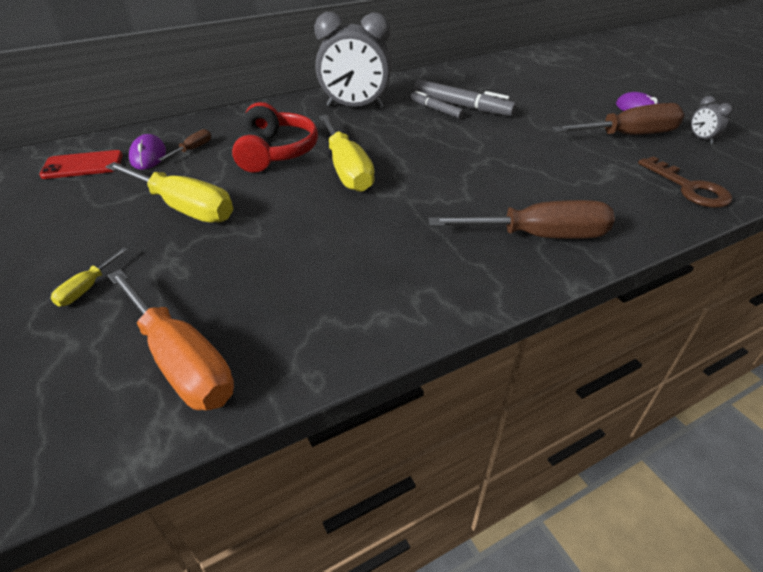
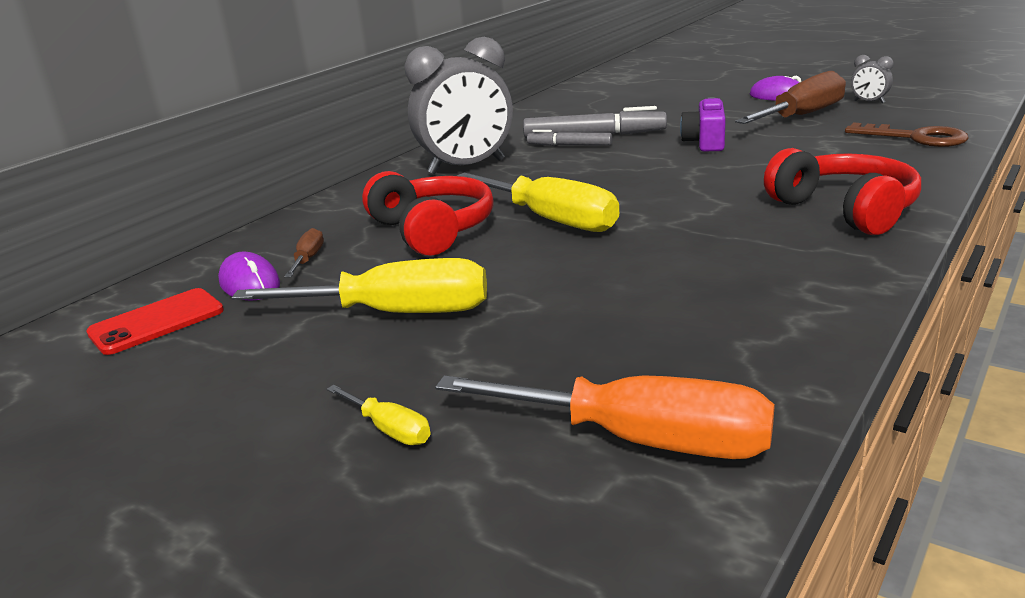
camera: 25 degrees left, 15 degrees down
(87, 288) = (389, 429): yellow screwdriver -> yellow screwdriver turned 45 degrees counterclockwise
(526, 137) = (705, 142): none -> purple camera
(539, 236) = (845, 210): brown screwdriver -> red headphones

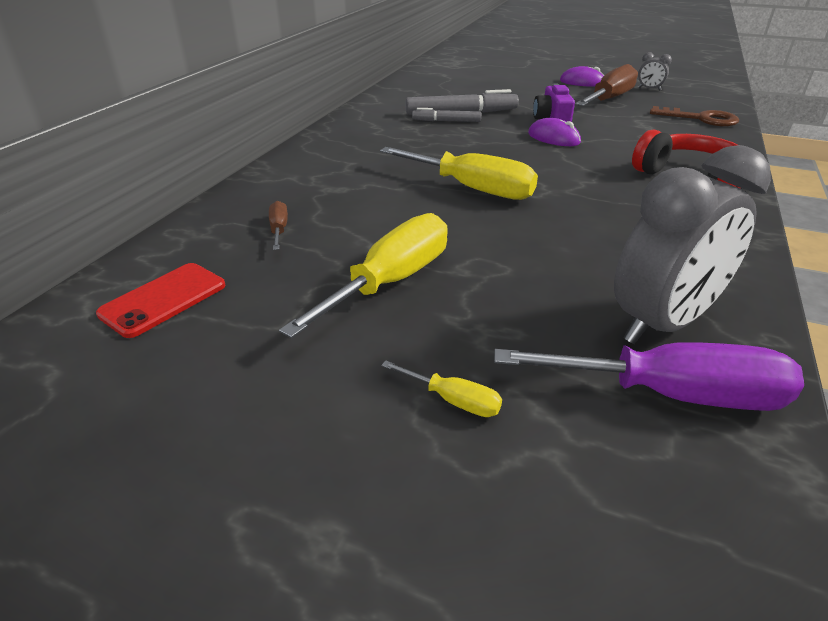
camera: 15 degrees left, 10 degrees up
(250, 283) = (236, 256): purple mouse -> purple mouse (553, 138)
(396, 313) = (391, 281): yellow screwdriver -> yellow screwdriver turned 45 degrees counterclockwise
(432, 230) = (376, 199): red headphones -> none
(467, 167) = (371, 140): grey clock -> grey clock (662, 323)
(640, 441) = (671, 395): orange screwdriver -> purple screwdriver

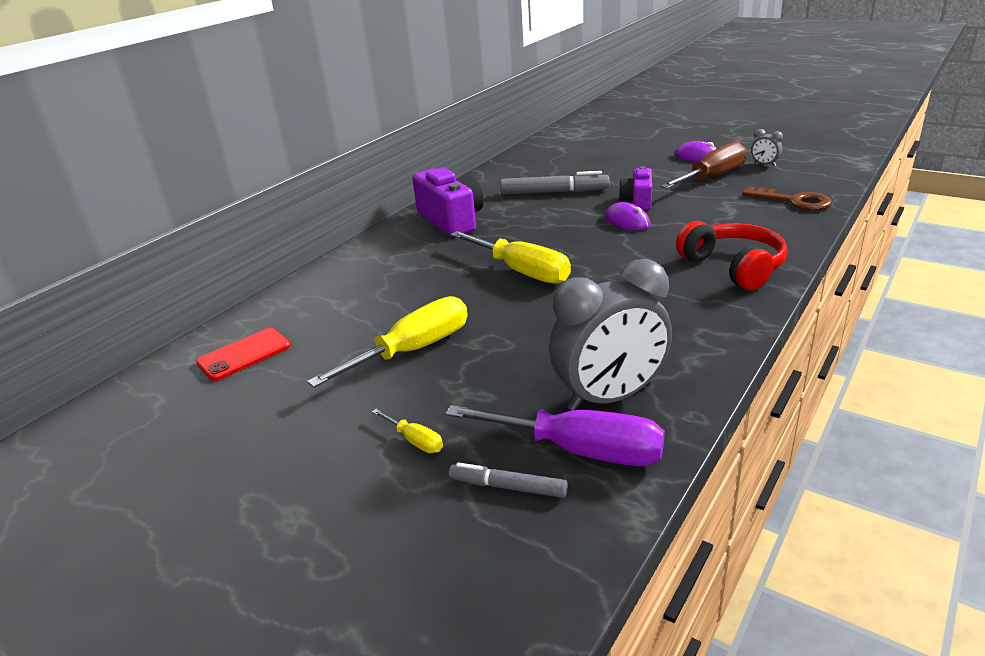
camera: 15 degrees right, 5 degrees down
(279, 229) = (346, 303): brown screwdriver -> none
(364, 139) = (451, 220): none -> purple camera
(446, 121) = (535, 201): grey marker -> grey marker (508, 487)

